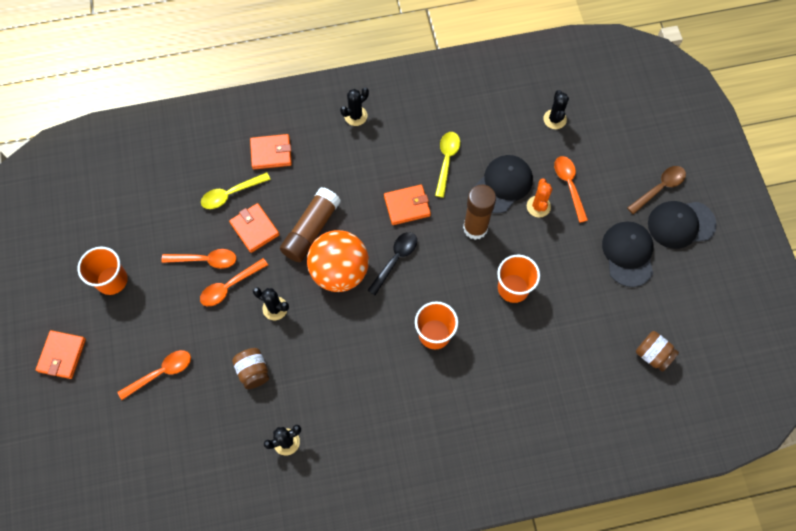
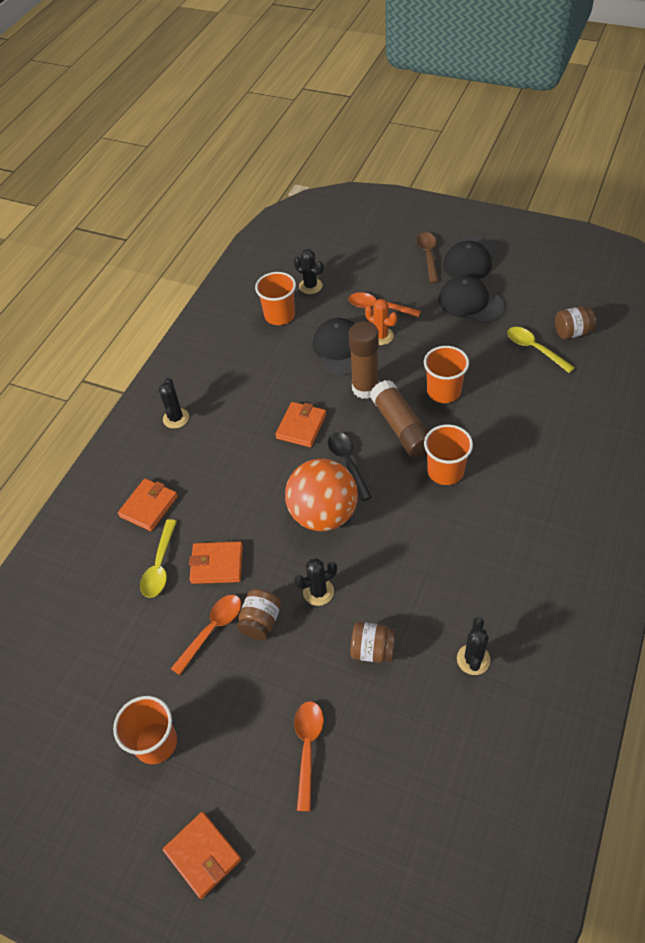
camera: 50 degrees left, 15 degrees down
(230, 286) = (261, 622): orange spoon -> brown jar
(311, 230) = (260, 515): brown glue stick -> brown glue stick (401, 427)
(446, 161) = (283, 375): yellow spoon -> yellow spoon (534, 349)
(506, 118) = (279, 315): none -> orange cup

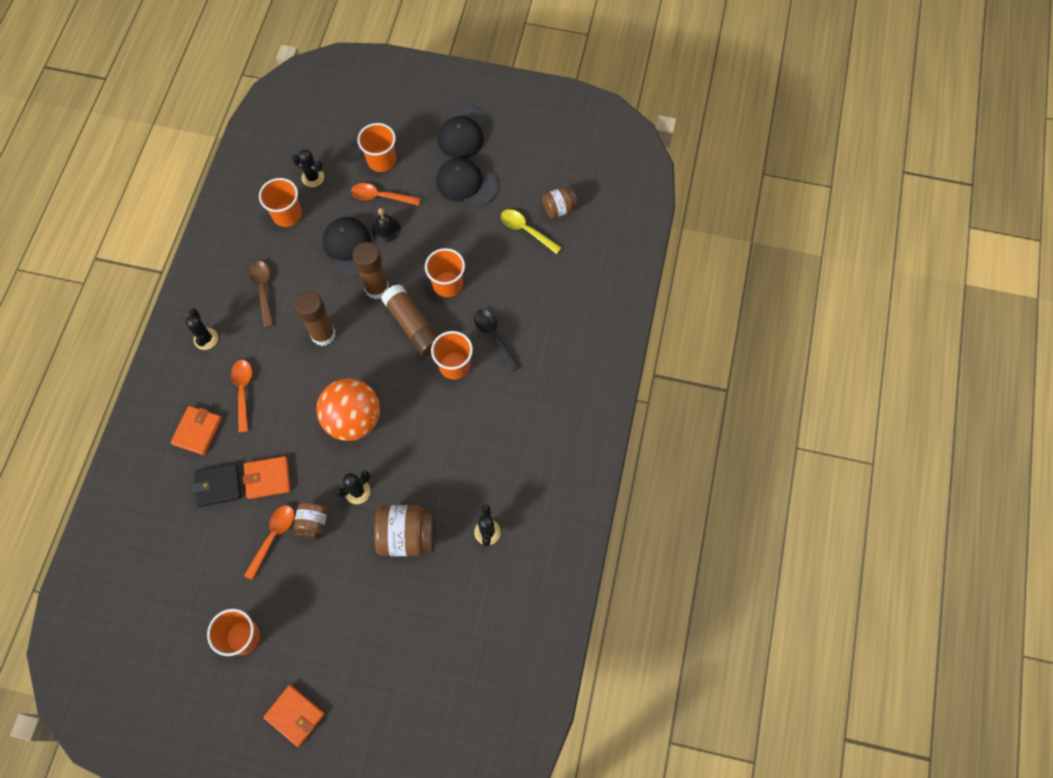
camera: 15 degrees left, 15 degrees up
(160, 565) = (218, 486): yellow spoon -> black wallet
(301, 426) = (323, 334): orange wallet -> brown glue stick
(308, 748) = (364, 622): orange spoon -> orange spoon (243, 391)
(347, 463) = (369, 367): black spoon -> black spoon (494, 337)
(373, 650) = (407, 535): brown jar -> brown jar, size x1.65
(381, 336) = (386, 229): orange cactus -> black bell
(383, 277) = (381, 160): none -> orange cup
(428, 256) = (423, 132): brown spoon -> brown spoon (263, 290)

